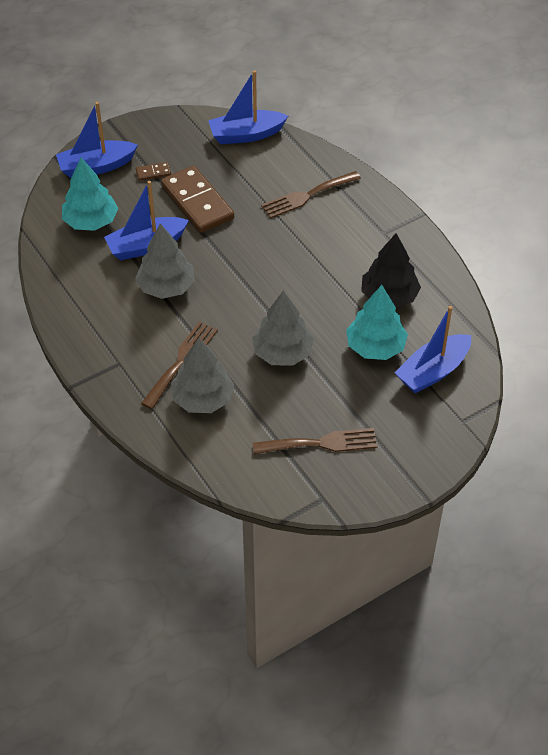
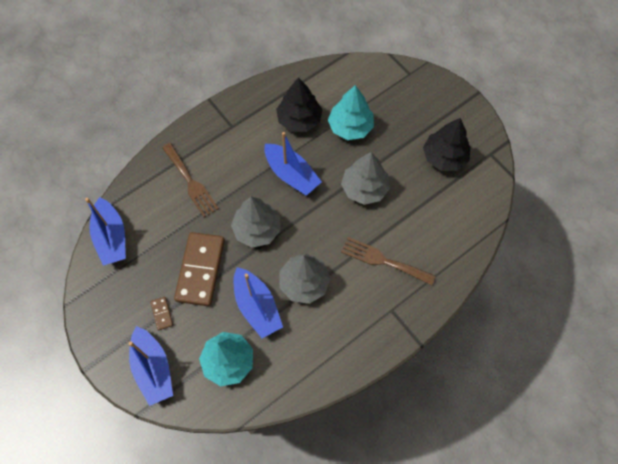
camera: 95 degrees left, 15 degrees up
(197, 202) = (200, 270): brown domino -> brown domino turned 45 degrees counterclockwise
(203, 399) = (418, 240): grey tree -> grey tree (257, 229)
(321, 443) = (444, 157): brown fork -> black tree
(432, 371) = (368, 91): blue boat -> blue boat (291, 175)

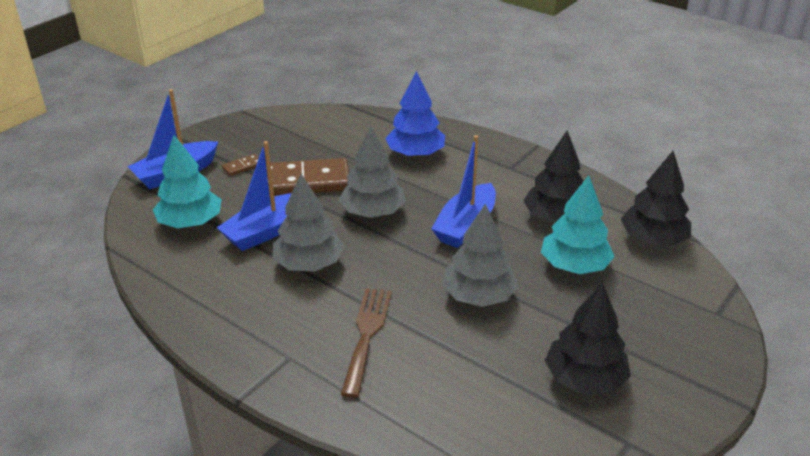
camera: 75 degrees right, 30 degrees down
(111, 237) = (324, 119): blue boat -> none
(191, 182) = (415, 154): brown fork -> blue tree
(337, 75) = (653, 239): none -> black tree

